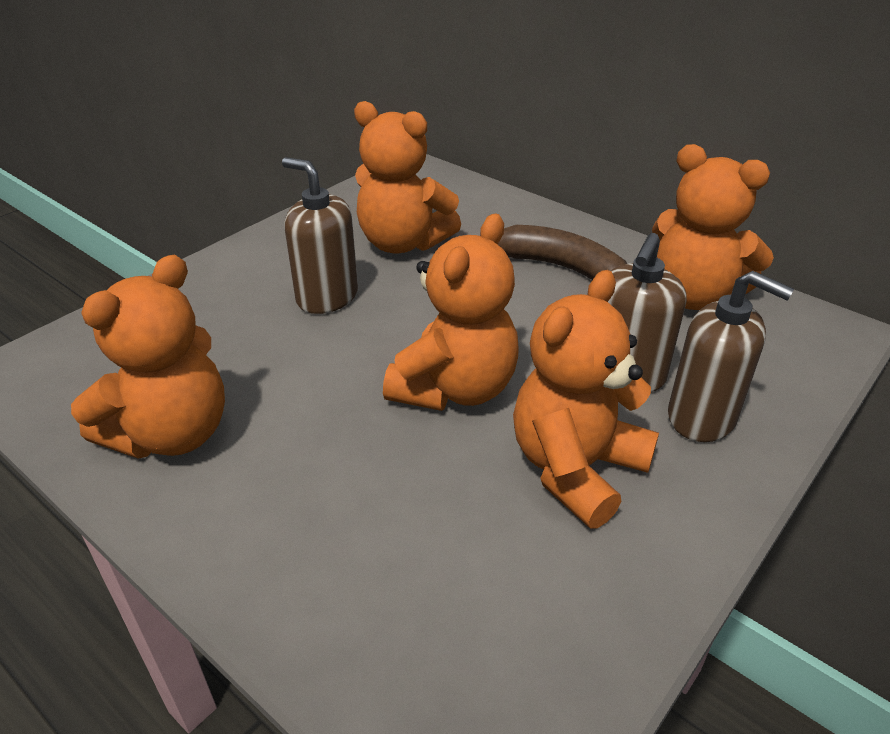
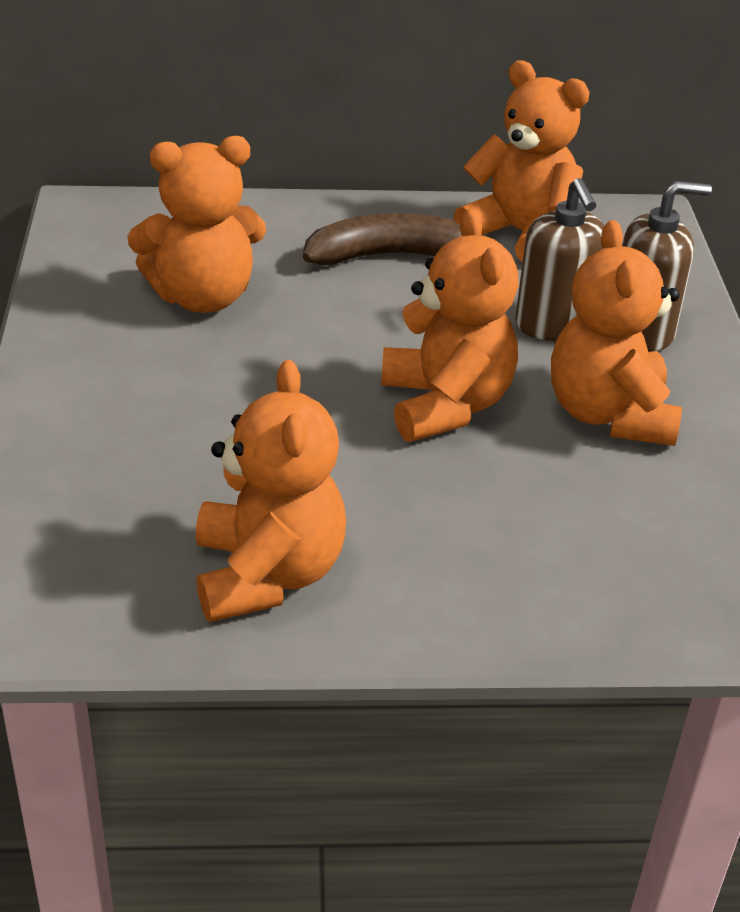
camera: 45 degrees left, 0 degrees up
(327, 297) = (211, 385): brown soap dispenser -> none
(693, 296) = (520, 234): orange teddy bear -> orange teddy bear turned 135 degrees counterclockwise

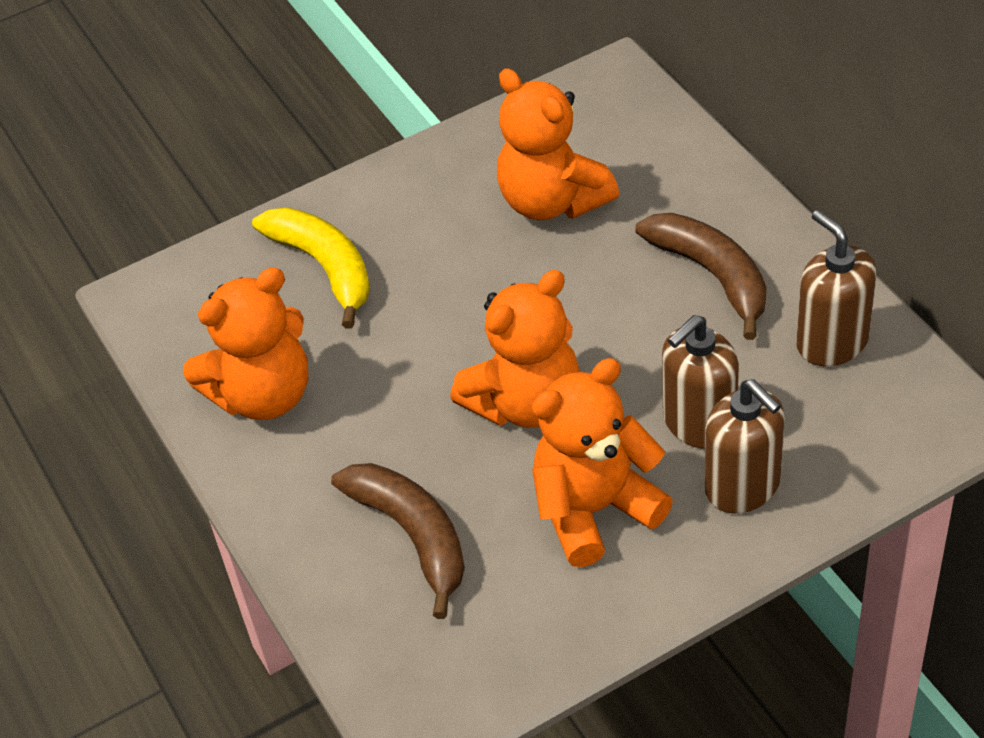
camera: 70 degrees right, 10 degrees up
(124, 463) = (325, 267): none -> yellow banana
(520, 234) = (831, 342): orange teddy bear -> brown soap dispenser
(558, 536) = (412, 536): none -> brown banana

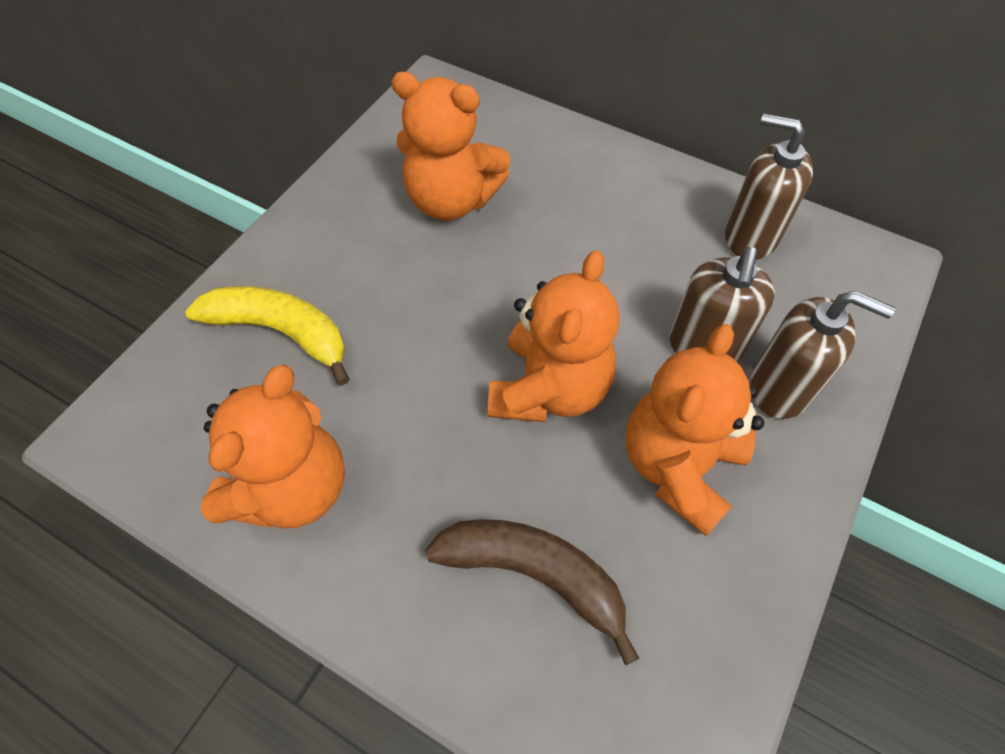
camera: 35 degrees left, 10 degrees up
(712, 275) = (622, 216): brown banana -> none

